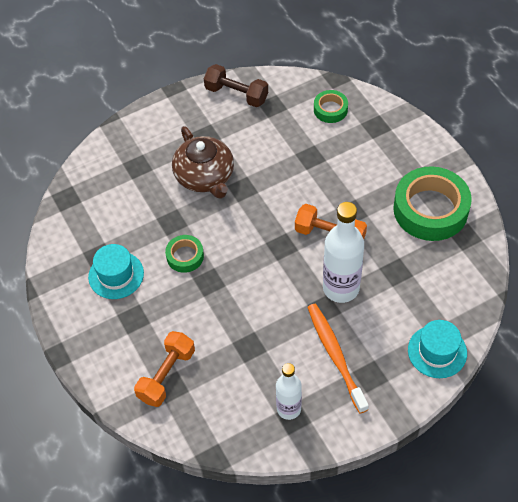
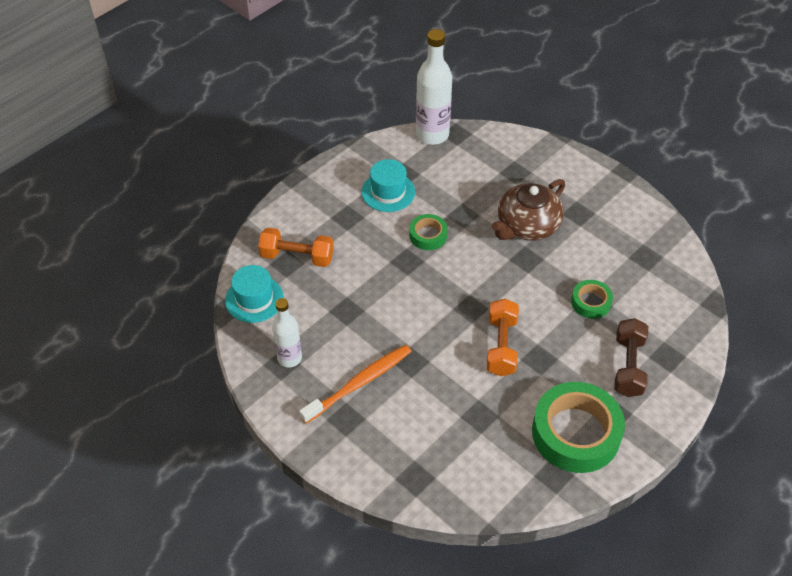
camera: 70 degrees right, 5 degrees down
(236, 94) = (644, 223): brown dumbbell -> brown dumbbell (628, 366)
(330, 109) = (668, 309): green tape -> green tape (591, 302)
(341, 288) = (440, 370): white bottle -> white bottle (432, 135)
(437, 351) = (394, 474): turquoise hat -> turquoise hat (254, 299)

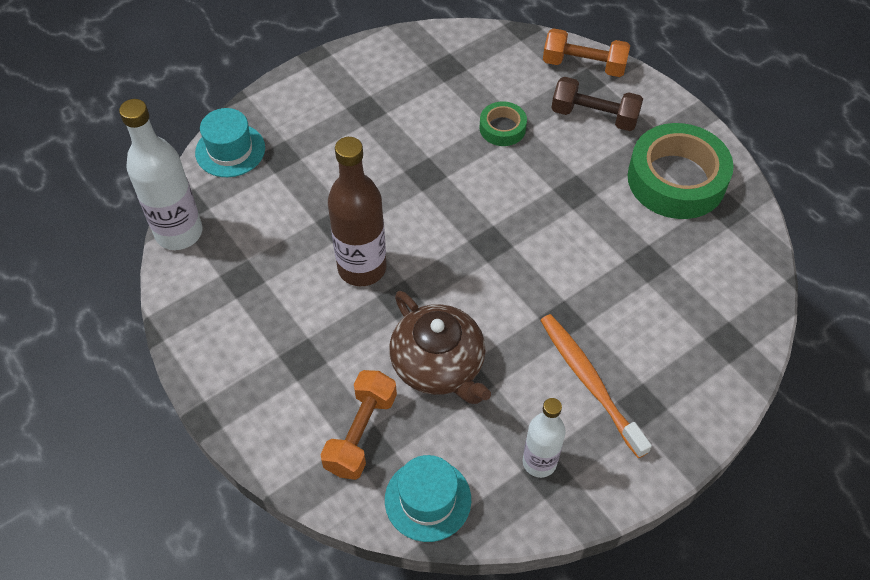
camera: 80 degrees left, 5 degrees up
(388, 192) = (270, 301): turquoise hat -> turquoise hat (230, 150)
(428, 235) = (362, 268): green tape -> brown bottle
(501, 346) = (552, 223): orange dumbbell -> orange dumbbell (584, 65)
(527, 226) = (373, 162): brown teapot -> brown teapot (439, 364)

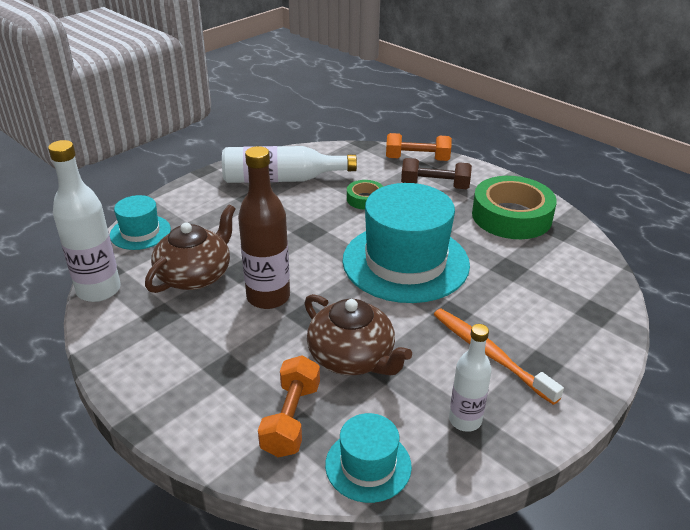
camera: 10 degrees left, 20 degrees down
(285, 225) = (195, 275): none -> brown teapot
(406, 82) = (281, 179): none -> white bottle
(528, 237) = (405, 262): none -> turquoise hat

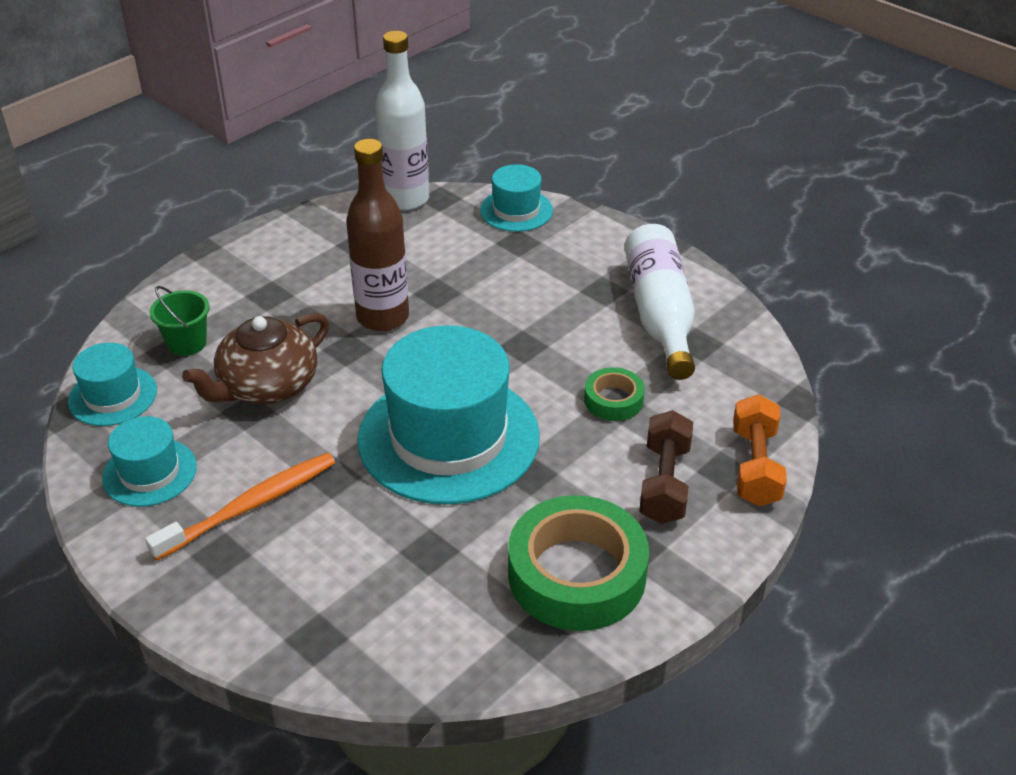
camera: 90 degrees right, 5 degrees up
(195, 275) = (428, 259): brown teapot -> none
(291, 419) = (187, 343): orange dumbbell -> green bucket
(465, 420) = (149, 472): white bottle -> turquoise hat

